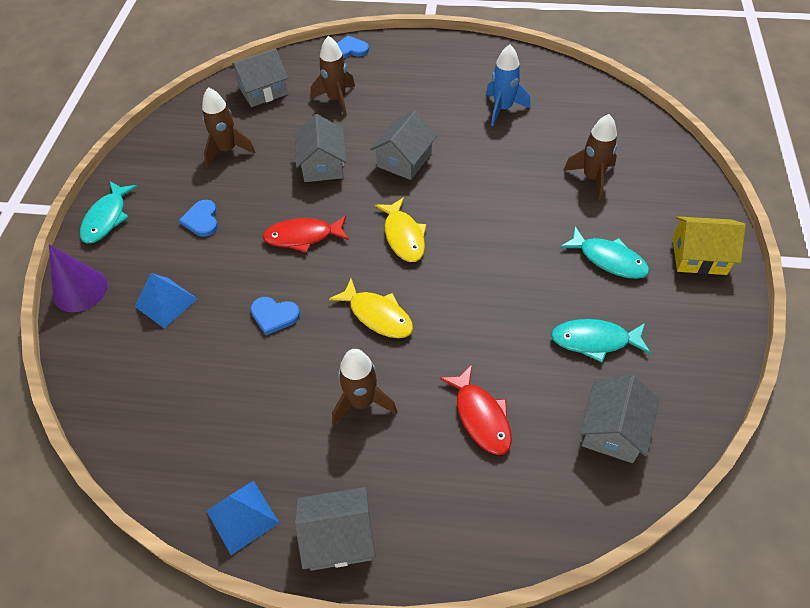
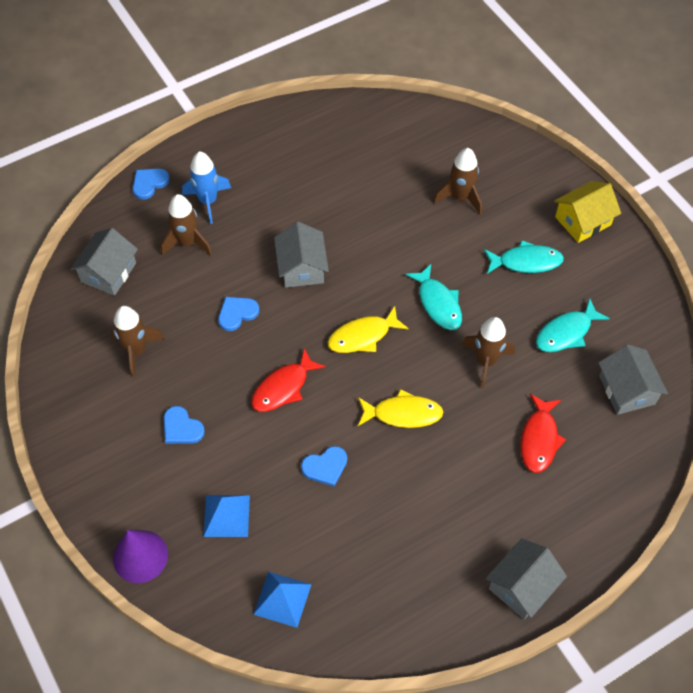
camera: 40 degrees left, 5 degrees up
(107, 218) = (92, 481): turquoise fish -> turquoise fish (438, 303)
(242, 516) = (447, 622): blue pyramid -> blue pyramid (282, 599)
(323, 165) = (237, 313): grey house -> blue heart
(362, 402) = (452, 486): brown rocket -> brown rocket (486, 361)
(403, 236) = (363, 336): yellow fish -> yellow fish turned 120 degrees clockwise
(481, 416) = (539, 439): red fish -> red fish turned 75 degrees clockwise
(503, 109) = (339, 171): blue rocket -> blue rocket (208, 201)

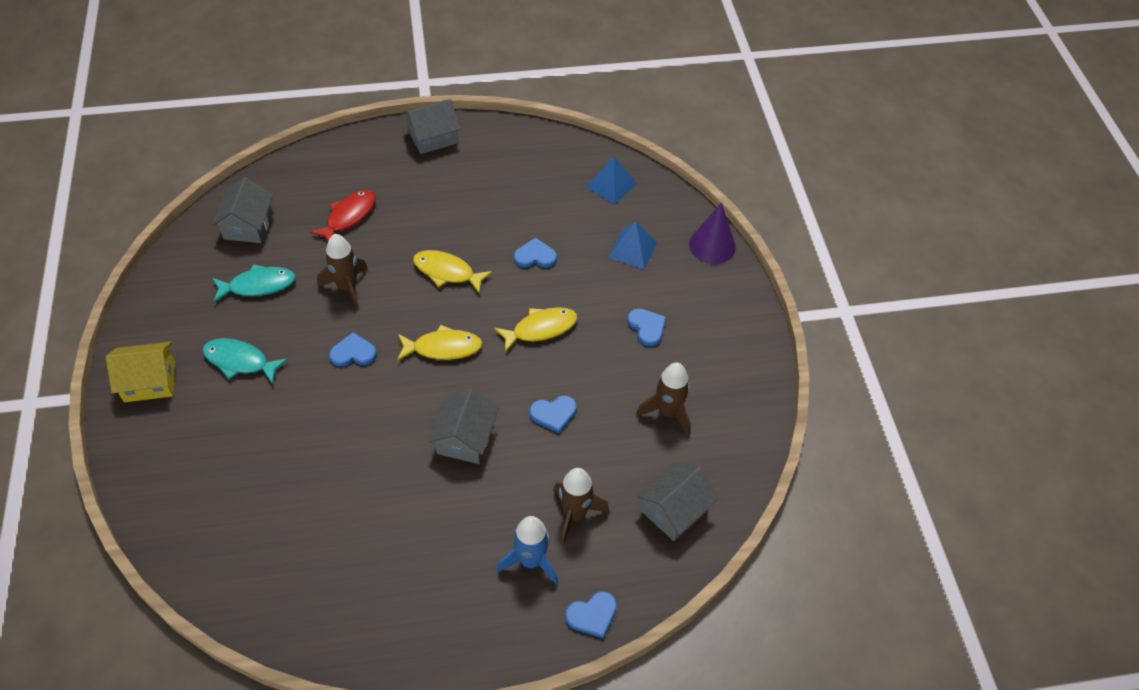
camera: 160 degrees left, 5 degrees down
(283, 387) = (540, 329): red fish -> yellow fish
(438, 303) = (353, 352): turquoise fish -> blue heart
(460, 197) = (250, 455): brown rocket -> none

